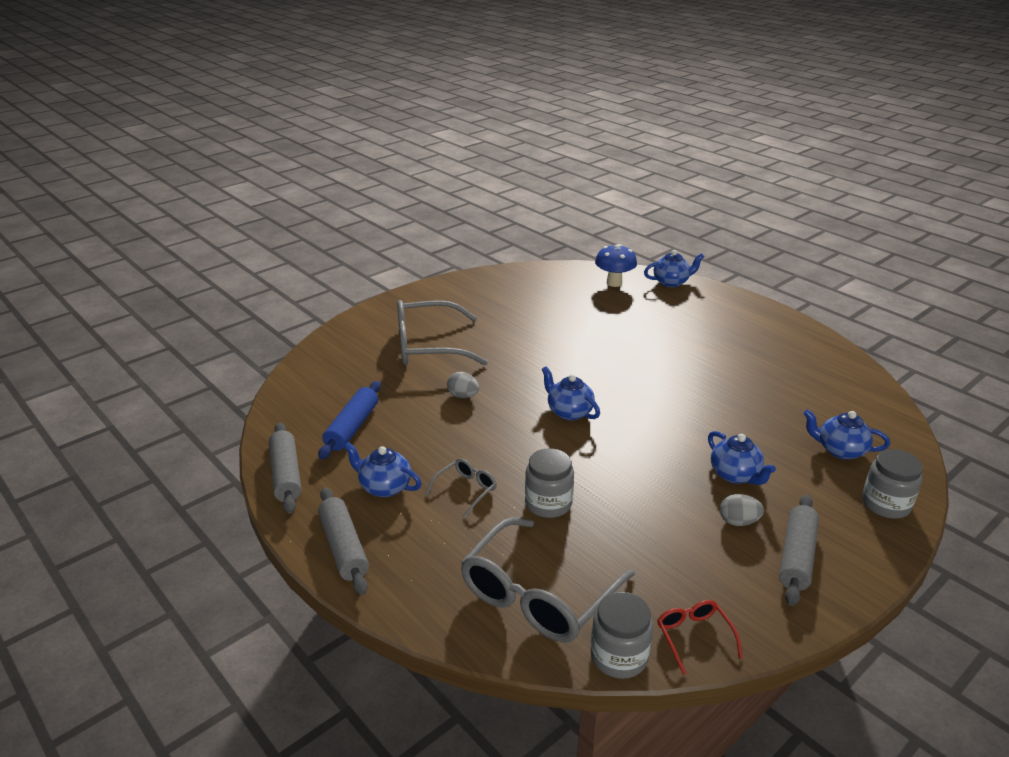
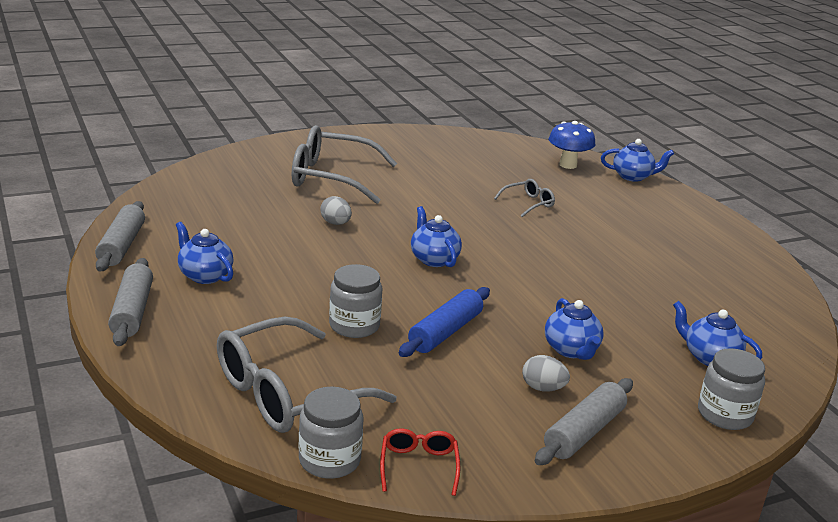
camera: 15 degrees right, 5 degrees down
(352, 427) = (210, 224): blue rolling pin -> blue rolling pin (445, 332)
(466, 490) = (281, 296): grey glasses -> grey glasses (528, 203)

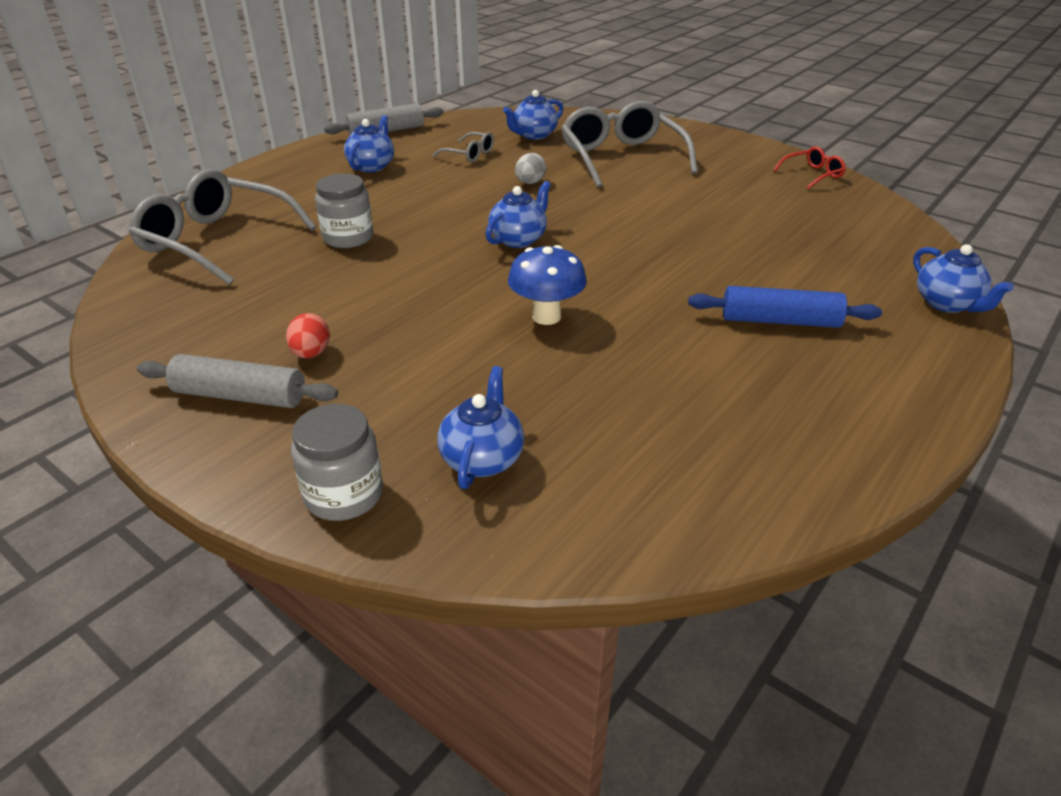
camera: 65 degrees right, 10 degrees up
(132, 311) = (293, 162): grey rolling pin -> none
(329, 460) = (127, 282): grey jar -> none
(419, 466) = (135, 321): red glasses -> red glasses (812, 175)
(445, 332) = (377, 279): blue rolling pin -> blue rolling pin (780, 321)
(528, 203) = (731, 255): grey glasses -> grey glasses (469, 154)
(543, 388) = (311, 353): grey egg -> red egg
(568, 165) = (890, 254): blue mushroom -> blue mushroom (546, 316)
(571, 350) = (406, 354): blue teapot -> blue teapot (534, 135)

